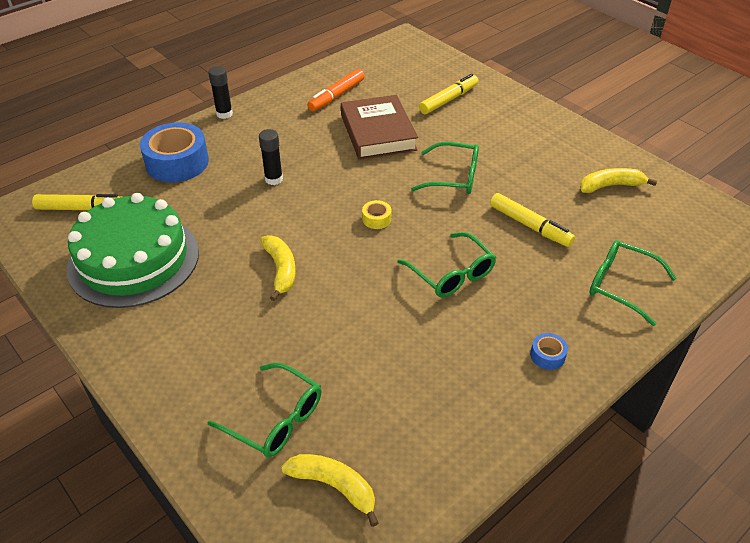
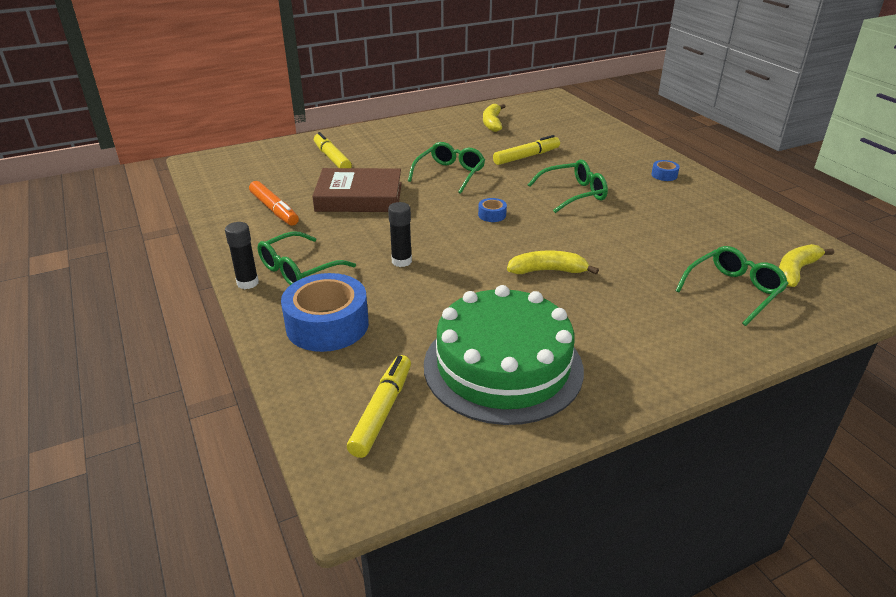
camera: 75 degrees left, 10 degrees down
(376, 219) = (492, 215): yellow tape -> blue tape
(621, 285) = (599, 141): green glasses -> green glasses (298, 269)

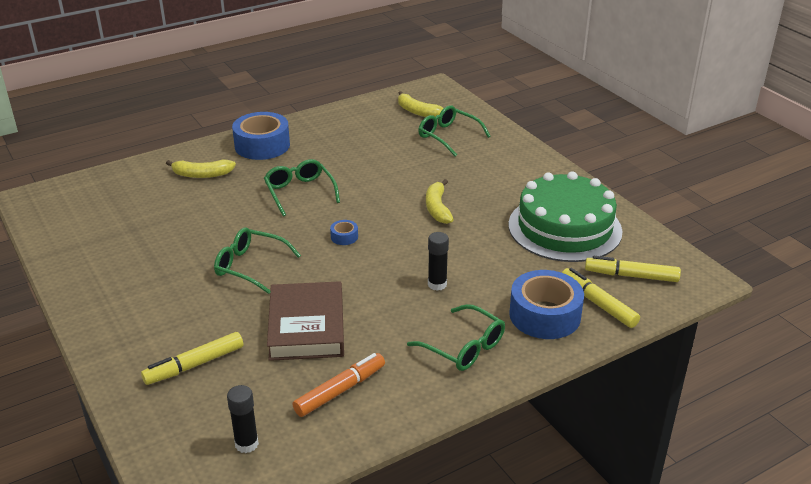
camera: 95 degrees left, 0 degrees up
(247, 283) = (495, 378): black glue stick -> black glue stick (246, 444)
(492, 123) = (105, 241): yellow banana -> yellow banana (202, 174)
(526, 157) = (210, 217): yellow marker -> yellow marker (597, 303)
(664, 175) = (262, 145): blue tape -> blue tape, size x2.32

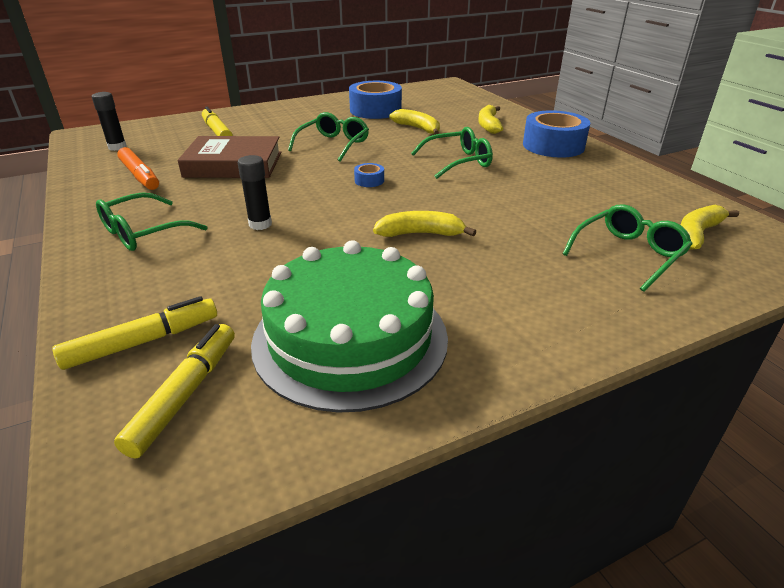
camera: 95 degrees right, 0 degrees up
(205, 215) = (418, 128): none -> yellow banana
(545, 315) = (153, 290): blue tape -> blue tape (375, 110)

